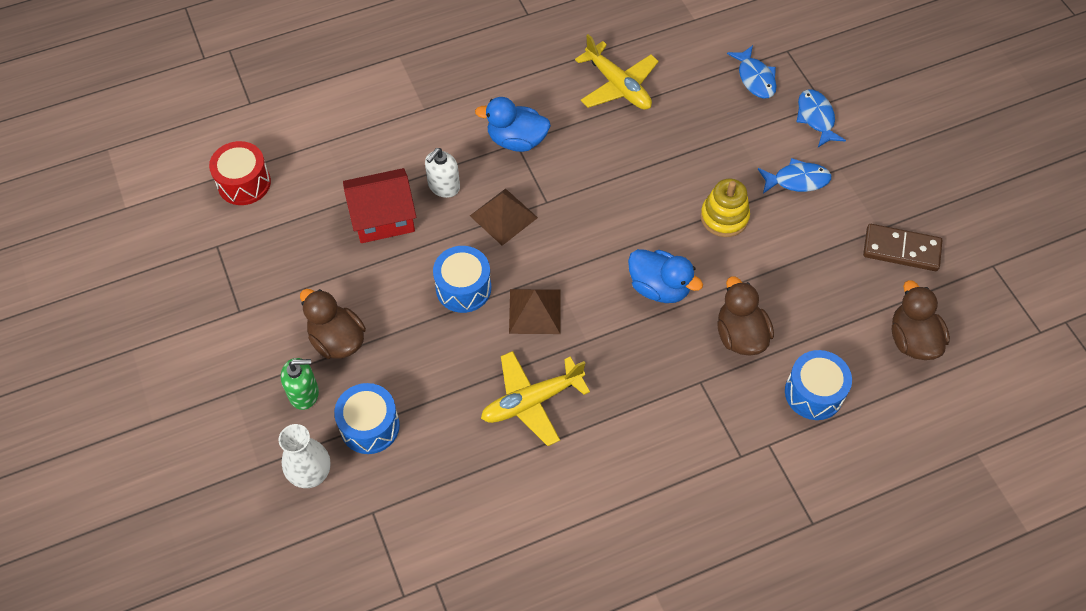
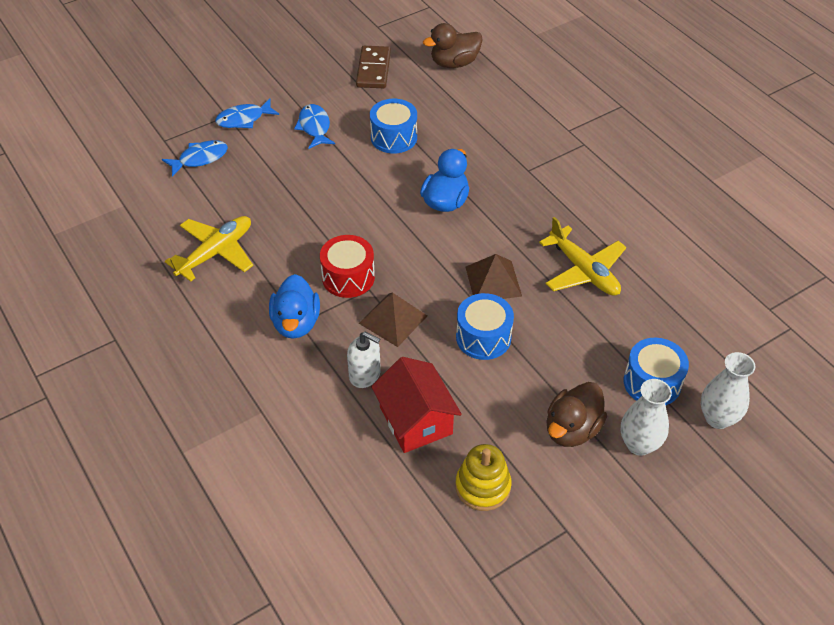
camera: 100 degrees left, 10 degrees down
(244, 183) = (395, 573): red drum -> red drum (348, 277)
(304, 393) = (639, 444): green soap dispenser -> white vase
(724, 217) = (362, 168): yellow stacking toy -> yellow stacking toy (482, 486)
(740, 335) = (478, 151): brown duck -> none
(814, 393) = (516, 109): blue drum -> blue drum (394, 137)

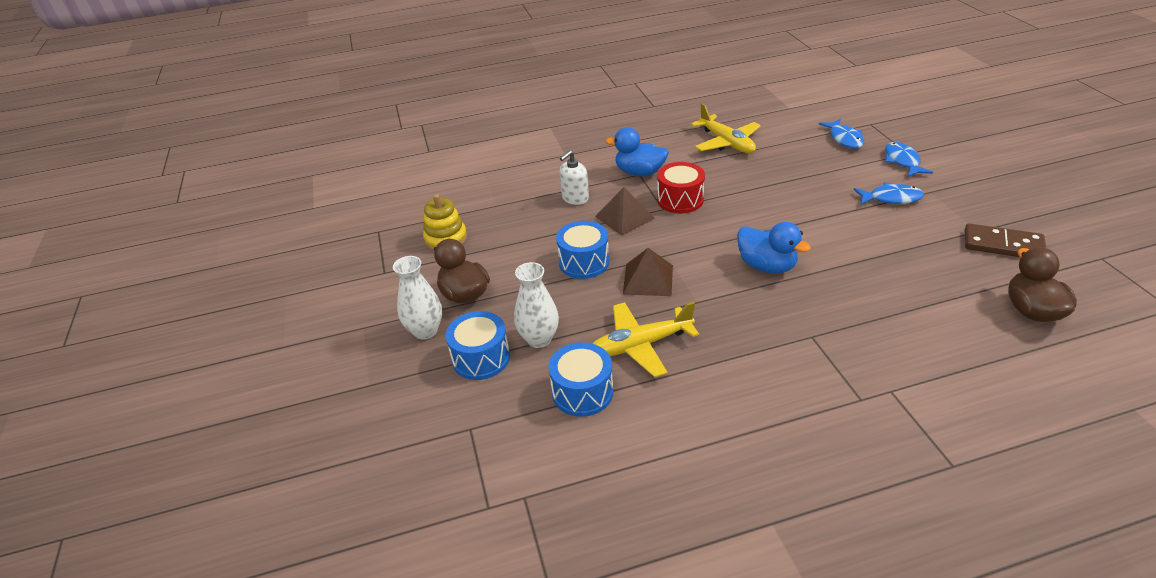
camera: 110 degrees right, 10 degrees down
(394, 137) = (874, 245): blue drum -> blue drum (582, 392)
(415, 420) = (520, 216): red house -> none
(717, 418) = (417, 394): white vase -> white vase (539, 339)

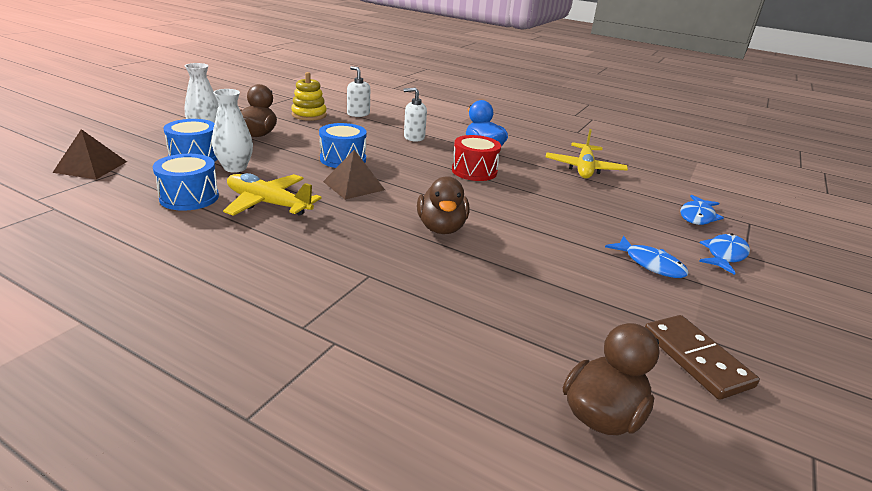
camera: 40 degrees right, 10 degrees down
(478, 206) = (358, 114): none -> white soap dispenser
(624, 217) = (418, 158): brown pyramid -> brown pyramid (90, 167)
(766, 266) = (441, 228): blue duck -> brown duck

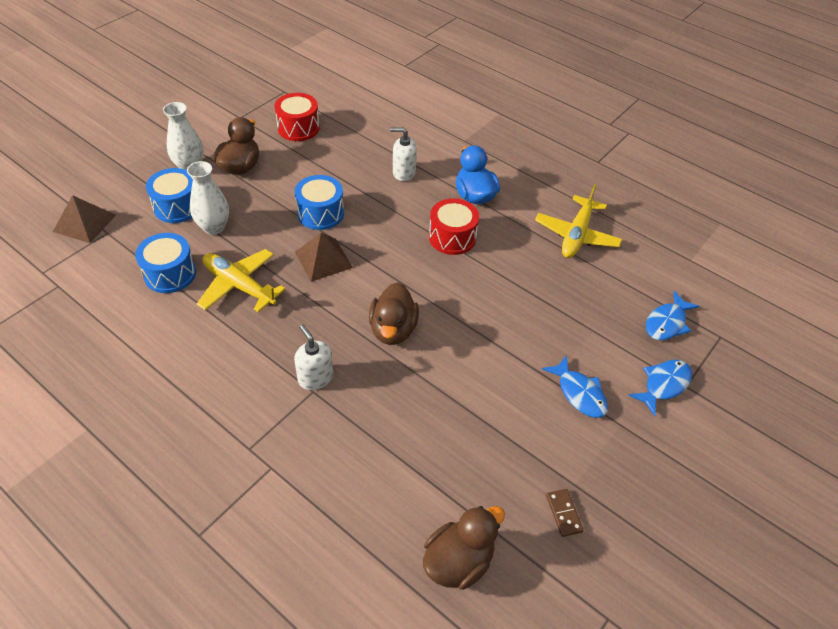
camera: 10 degrees right, 20 degrees up
(309, 115) = (298, 128): yellow stacking toy -> red drum
(358, 114) = (352, 125): white soap dispenser -> white soap dispenser (315, 377)
(696, 359) = (564, 513): brown domino -> brown domino, size x0.53

